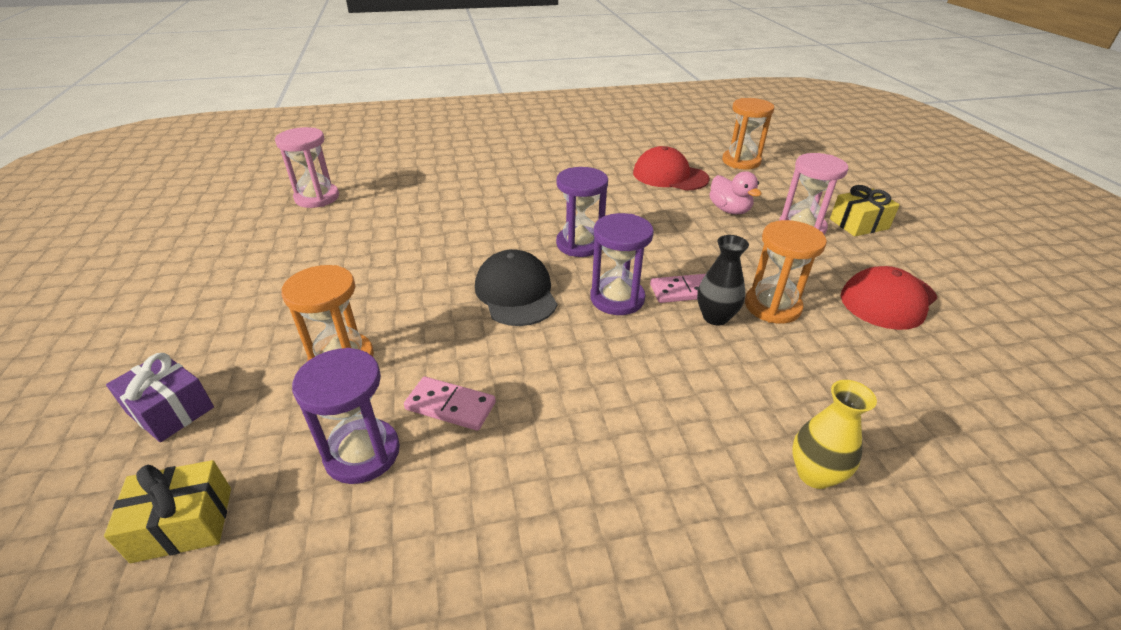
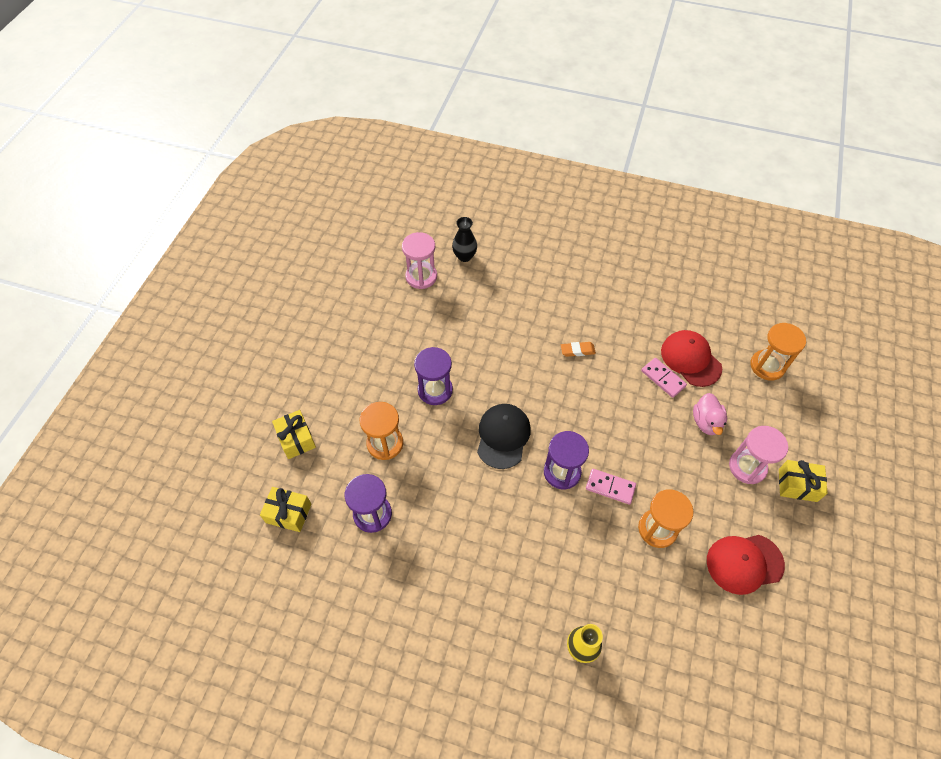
camera: 30 degrees right, 20 degrees up
(170, 410) = (296, 439): purple gift -> yellow gift
(450, 406) = (425, 506): pink domino -> pink domino (663, 378)
(550, 201) = (577, 350): none -> orange eraser
(580, 244) = (570, 408): purple hourglass -> purple hourglass (435, 390)
(715, 317) = (612, 519): black vase -> black vase (464, 256)

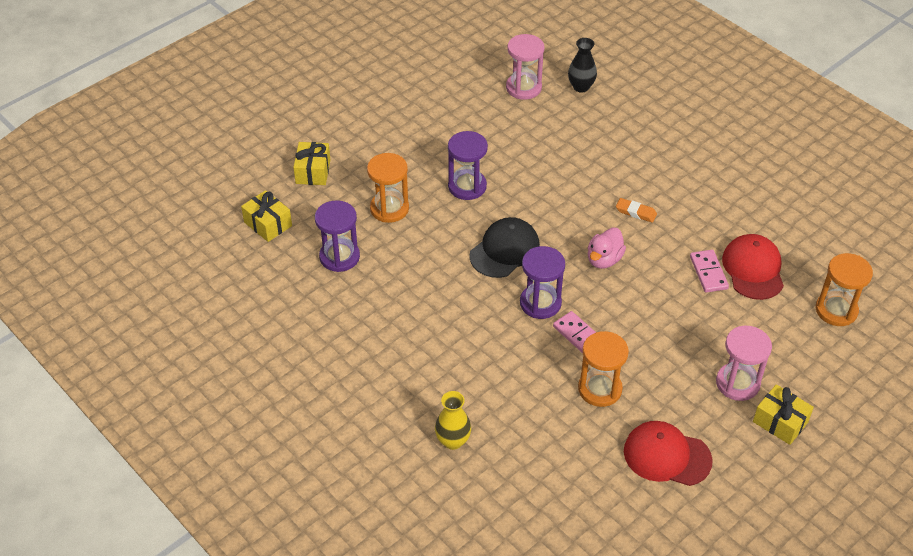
camera: 30 degrees right, 10 degrees down
(706, 422) = (724, 328): pink duck -> pink duck (604, 259)

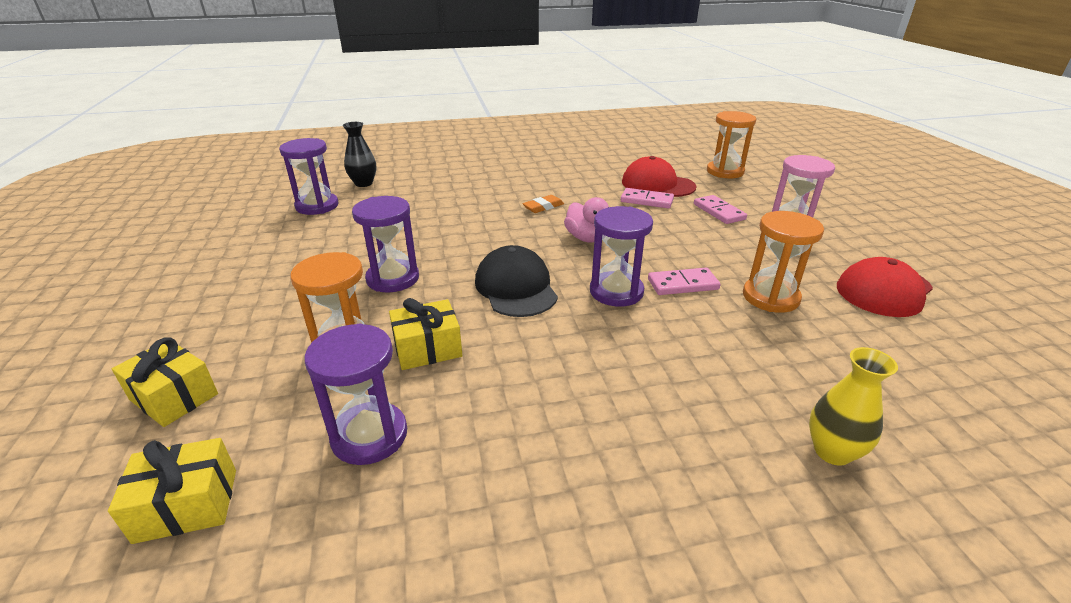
camera: 60 degrees left, 15 degrees down
(523, 88) = (317, 206): pink hourglass -> purple hourglass
(728, 327) = (718, 212): none -> pink domino
(780, 422) = (846, 224): yellow gift -> yellow gift (427, 348)

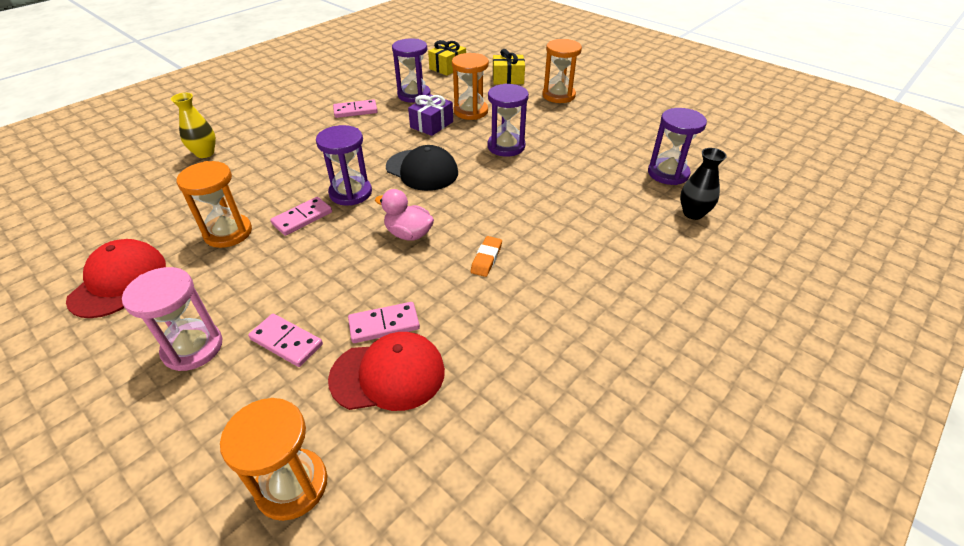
camera: 145 degrees right, 10 degrees up
(198, 322) = (558, 95): none -> orange hourglass
(427, 348) = (431, 124): yellow gift -> purple gift
(510, 442) = (355, 111): none -> pink domino

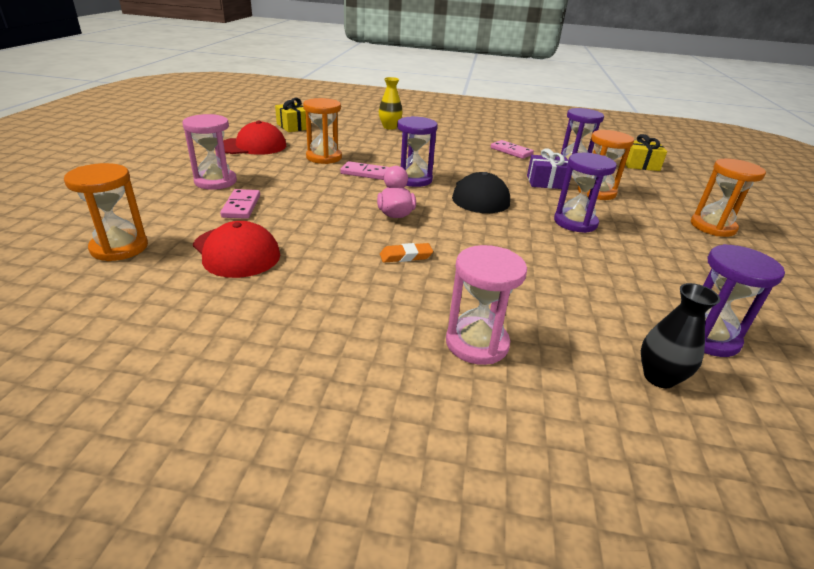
camera: 55 degrees right, 10 degrees down
(384, 324) = (286, 234): pink domino -> none
(508, 78) = (683, 194): yellow gift -> yellow gift (293, 126)
(623, 273) = (477, 343): none -> pink hourglass

